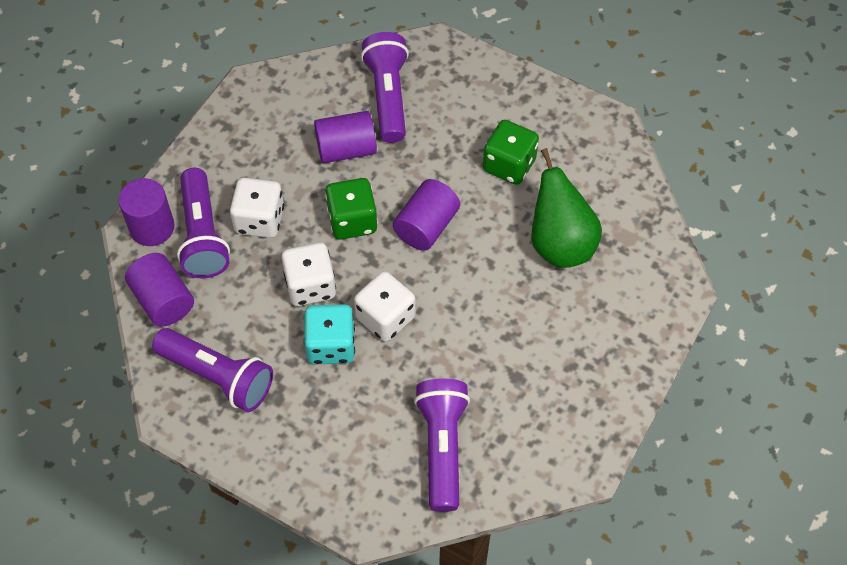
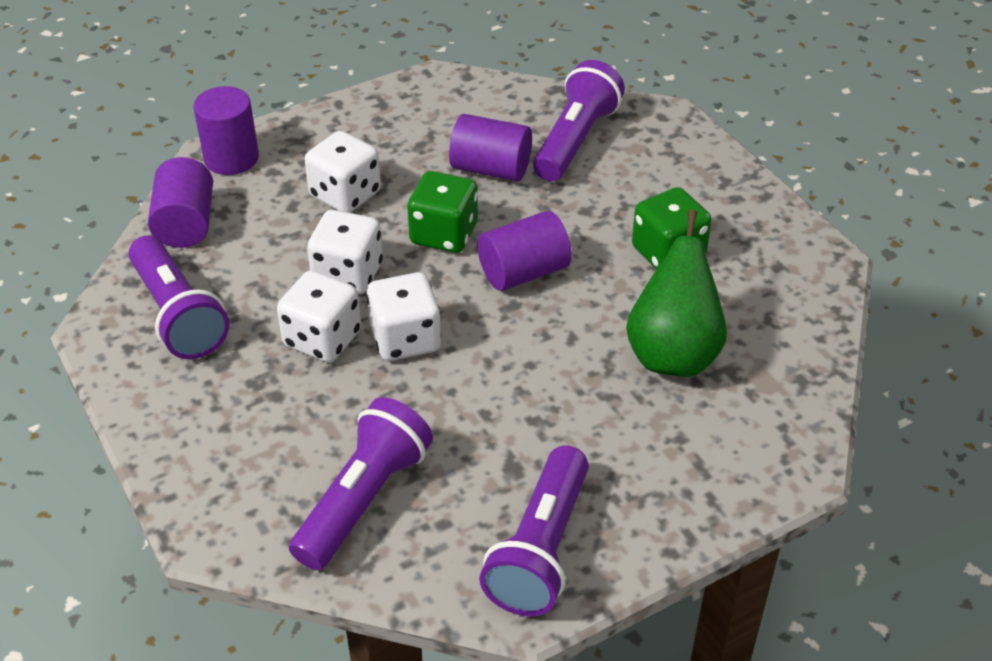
camera: 30 degrees right, 15 degrees down
(203, 235) = (276, 184): purple flashlight -> purple flashlight (540, 549)
(331, 345) = (322, 339): turquoise dice -> white dice

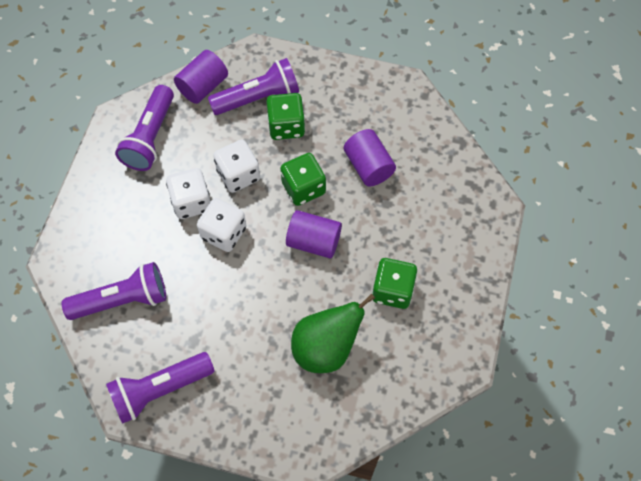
camera: 45 degrees right, 20 degrees up
(231, 158) = (260, 61): purple cylinder -> none
(345, 194) = (286, 126): white dice -> green dice
(575, 140) = (430, 182): purple flashlight -> purple flashlight (258, 98)

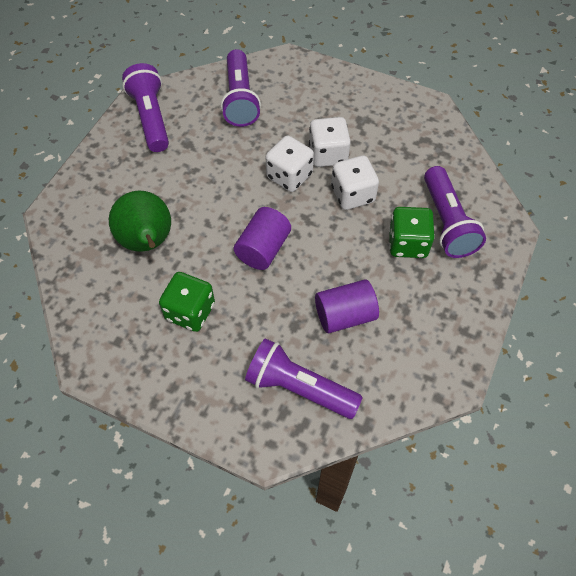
camera: 100 degrees right, 5 degrees down
(150, 137) = (406, 129): purple flashlight -> purple flashlight (299, 388)
(203, 86) = (465, 176): purple cylinder -> none
(303, 188) = (327, 249): green dice -> none

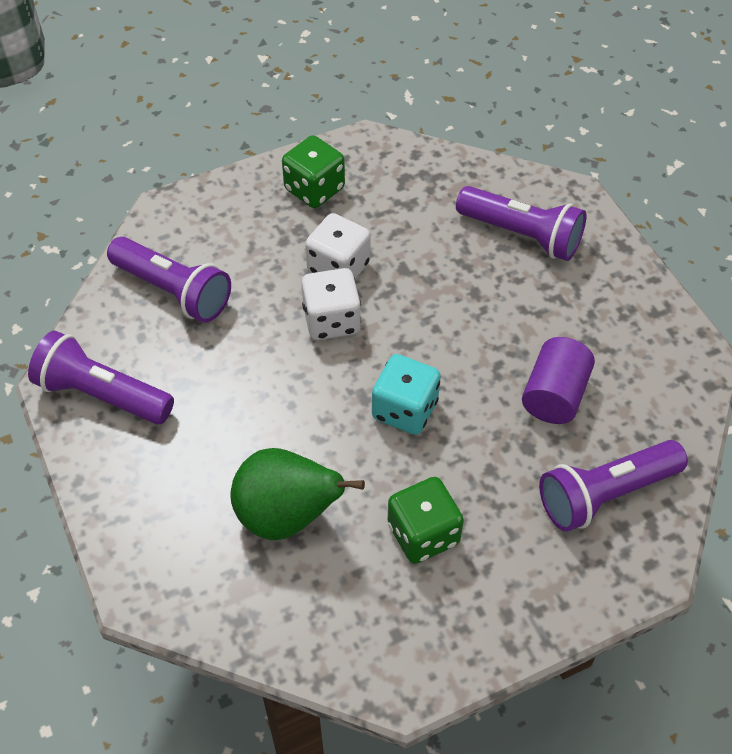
camera: 50 degrees left, 5 degrees down
(263, 249) = (405, 410): purple cylinder -> turquoise dice
(352, 194) = (412, 284): white dice -> none
(407, 243) = (517, 283): green dice -> green dice (314, 189)

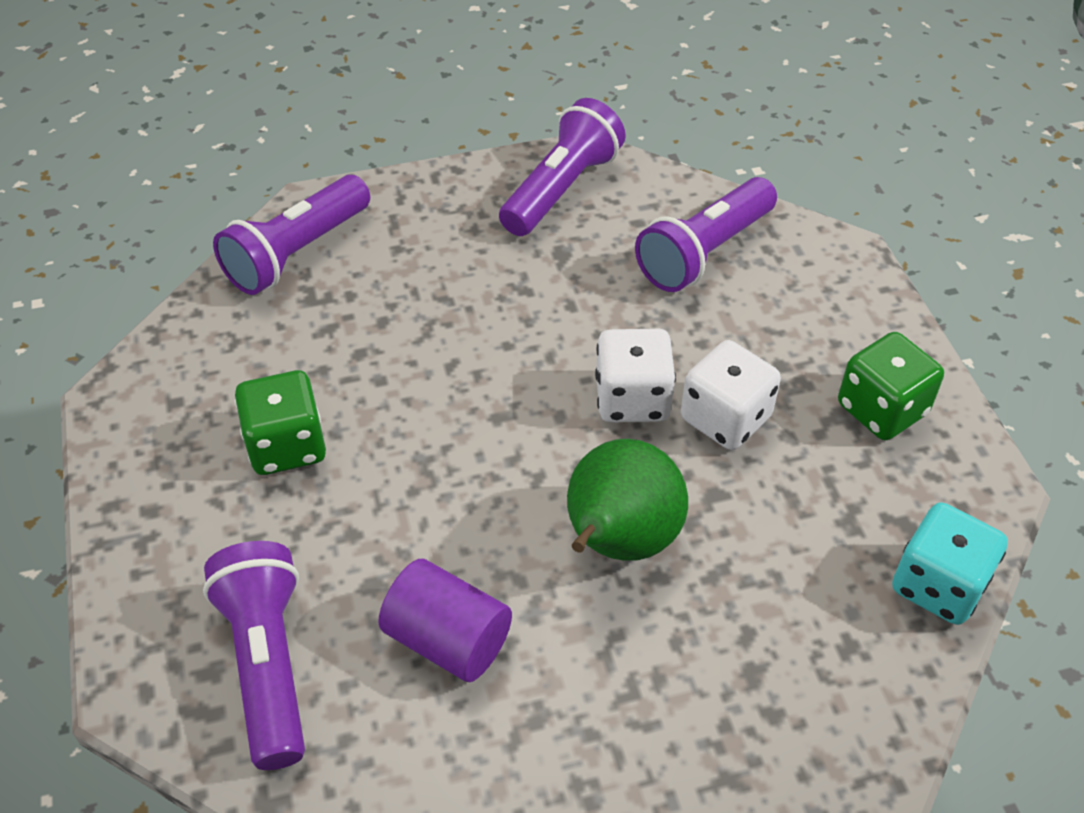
camera: 100 degrees right, 5 degrees down
(287, 516) = (356, 325): green pear -> green pear (618, 542)
(405, 410) = (470, 456): turquoise dice -> turquoise dice (938, 585)
(522, 235) = (772, 668): purple flashlight -> purple flashlight (297, 253)

